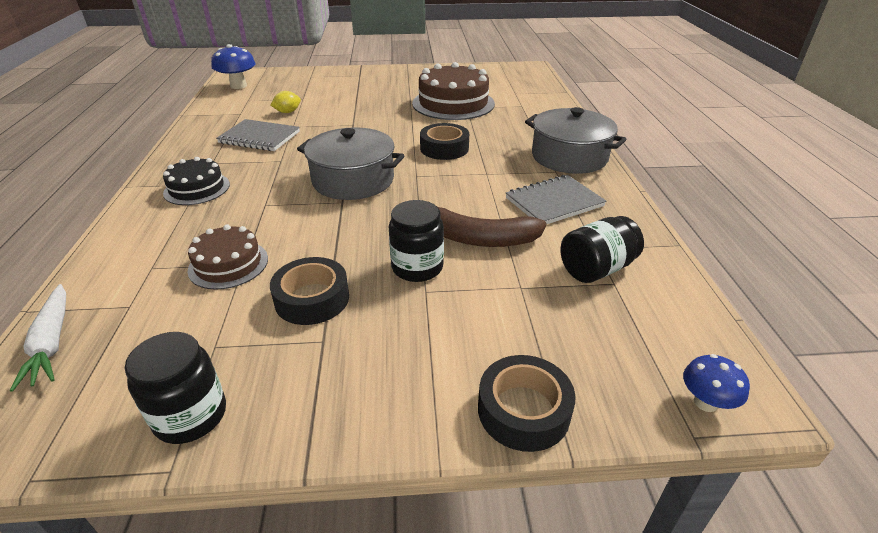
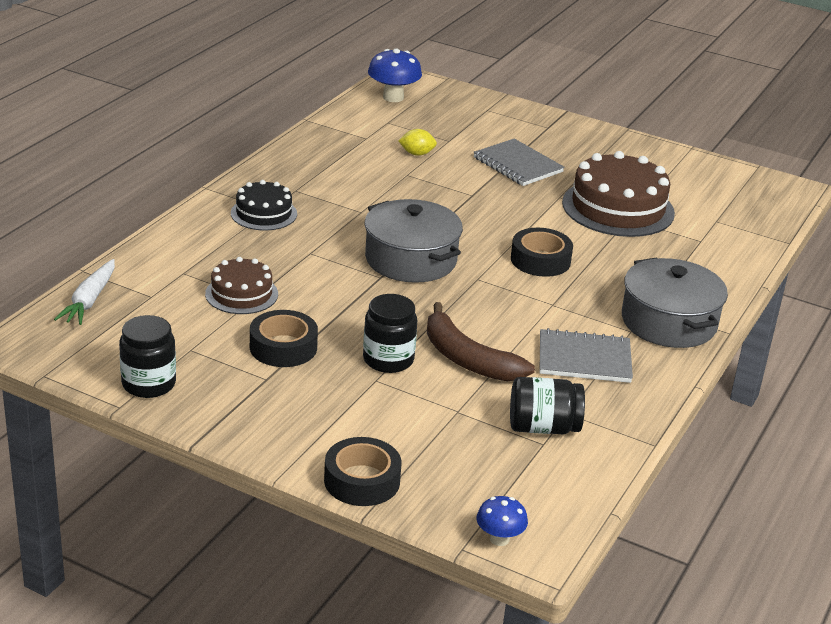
camera: 30 degrees right, 5 degrees down
(259, 137) = (362, 177): grey notebook -> grey notebook (517, 165)

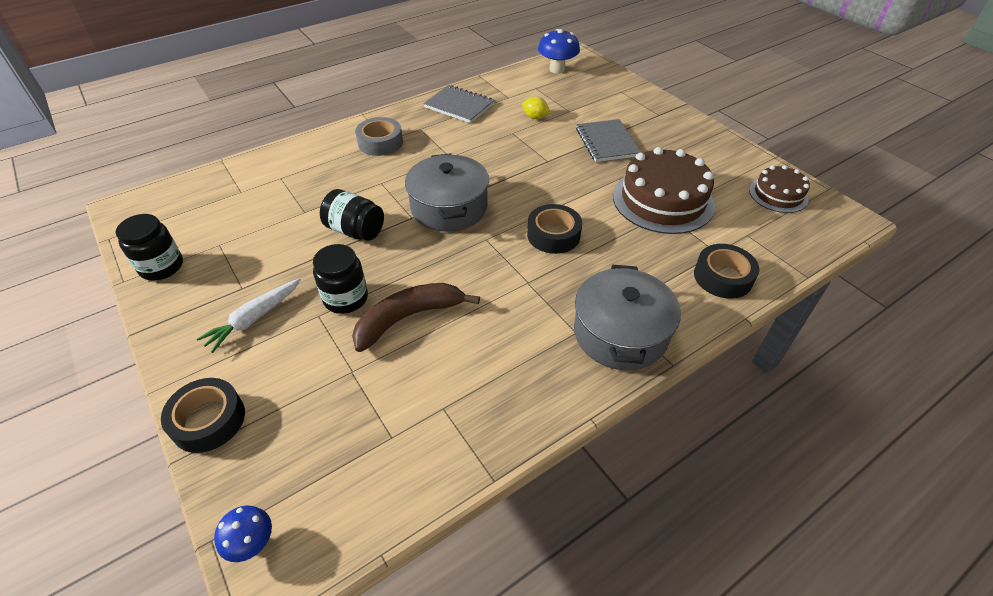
camera: 30 degrees right, 15 degrees up
(89, 300) = (200, 184): white carrot -> white carrot (254, 319)
(241, 294) = (300, 206): brown cake -> brown cake (778, 194)
(263, 213) = (380, 142): black cake -> grey tape
(283, 347) = (282, 262): black tape -> black tape (723, 277)
(467, 359) = (408, 318): brown banana -> brown banana turned 75 degrees clockwise
(543, 427) = (407, 417): black jar -> black jar (355, 231)
(584, 359) = (508, 350): grey notebook -> grey notebook (459, 106)

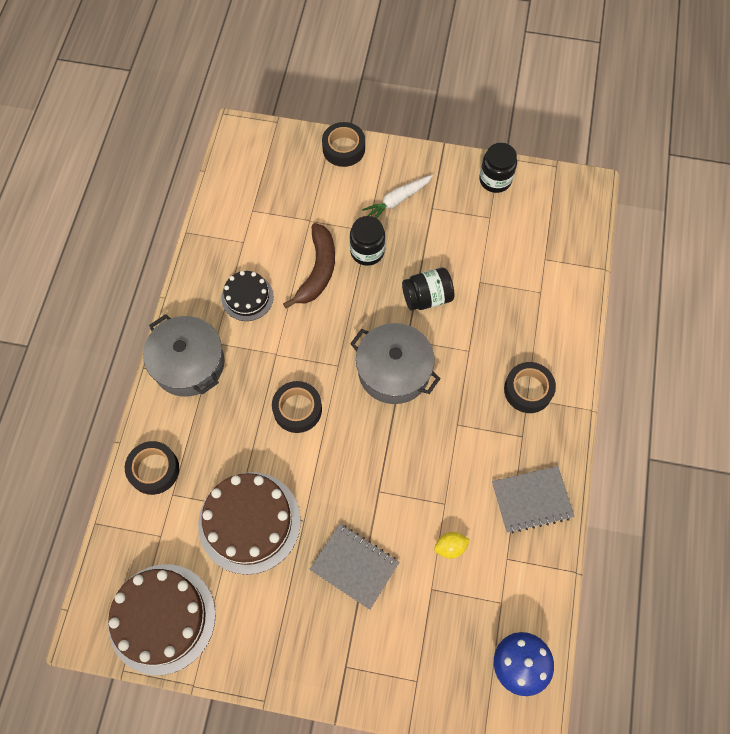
camera: 135 degrees right, 20 degrees up
(252, 543) = (259, 134): blue mushroom -> none
(254, 319) = (397, 200): white carrot -> white carrot turned 120 degrees counterclockwise
(380, 142) = (528, 390): grey tape -> black tape
(501, 347) = (247, 297): none -> black cake
(778, 194) = (162, 618): brown cake -> brown cake, size x1.76

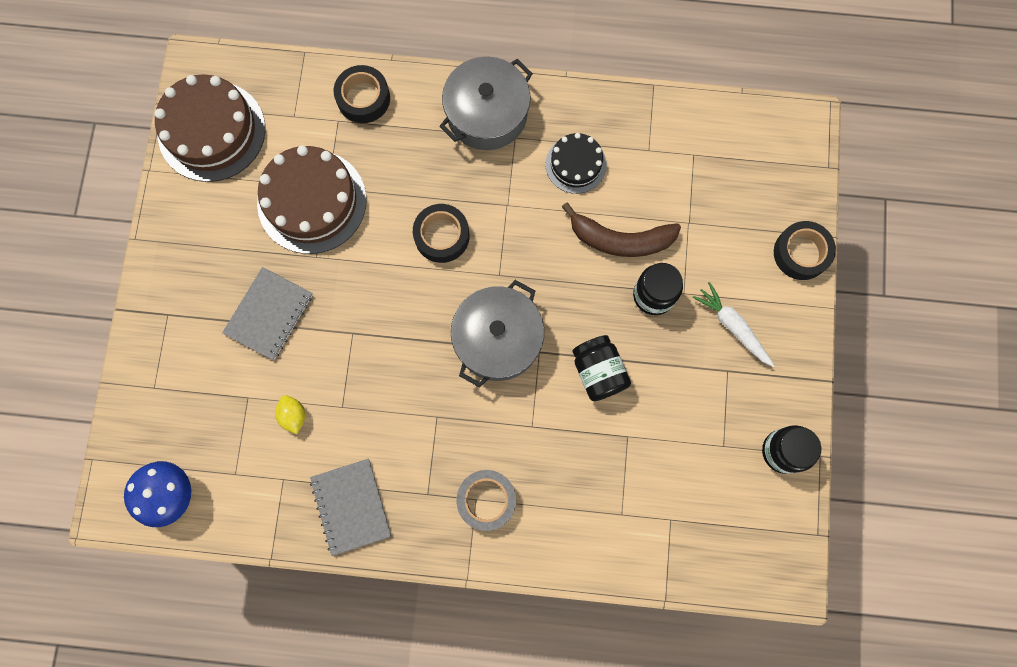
camera: 85 degrees right, 10 degrees up
(528, 390) = (486, 500): black tape -> grey tape

